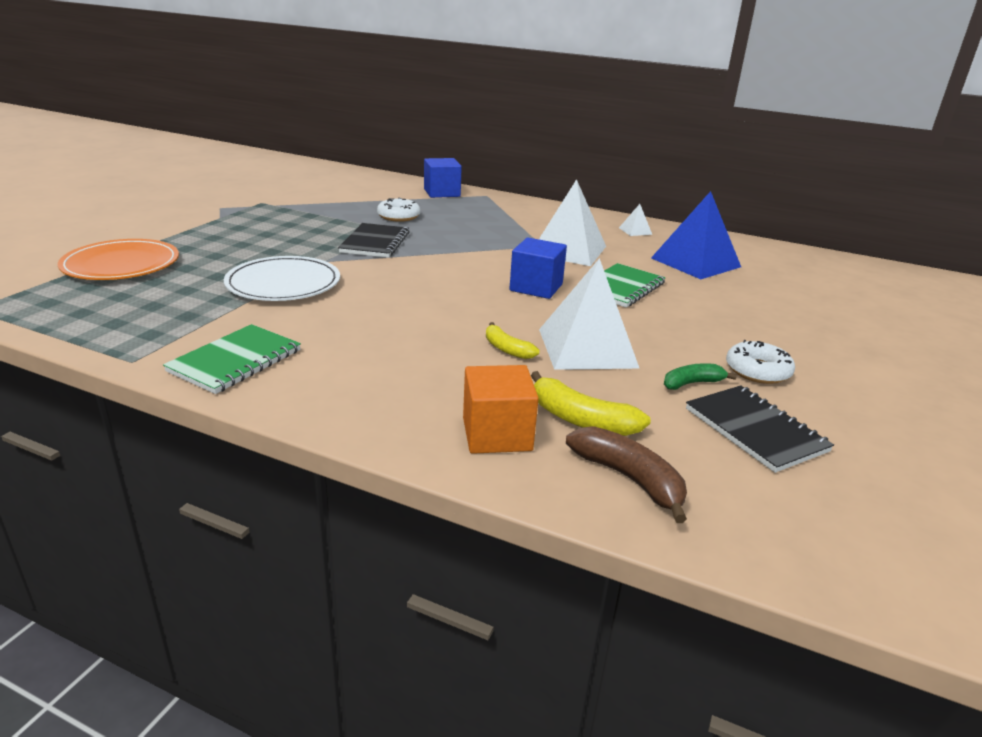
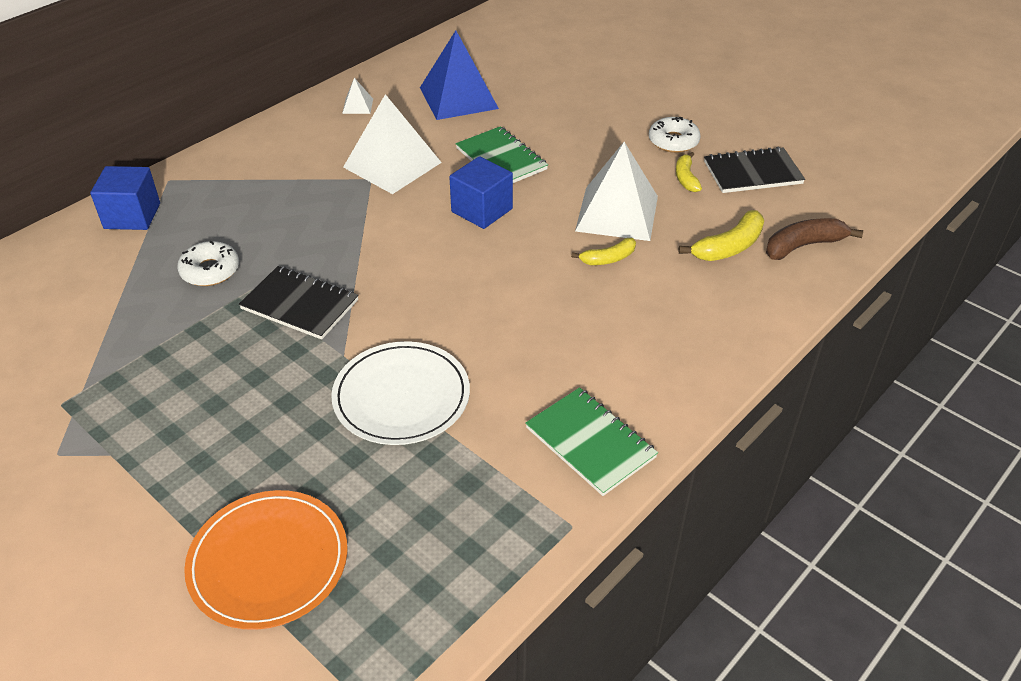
camera: 70 degrees left, 15 degrees up
(497, 434) = (743, 294): orange cube -> none
(692, 383) = (686, 178): green banana -> yellow banana

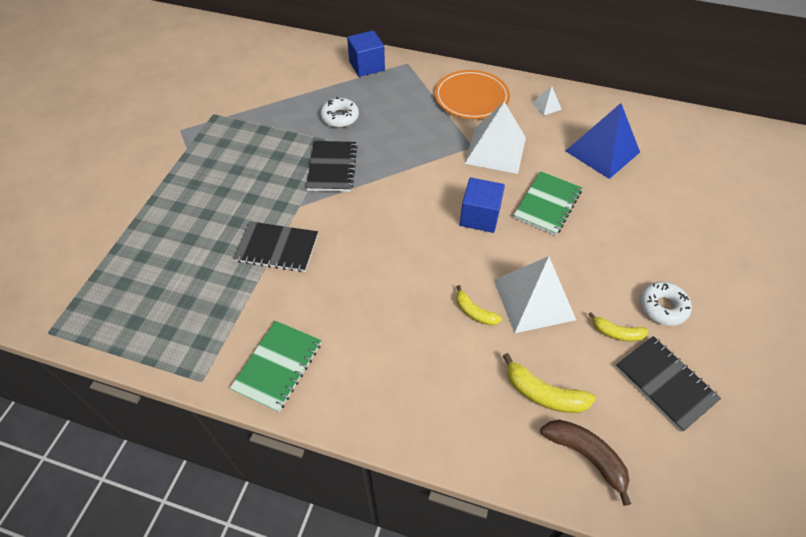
camera: 65 degrees right, 10 degrees up
(268, 561) = (135, 243): orange plate -> orange plate (471, 97)
(401, 396) = (277, 248): white plate -> black notebook
(686, 178) = (616, 333): yellow banana -> yellow banana turned 135 degrees counterclockwise

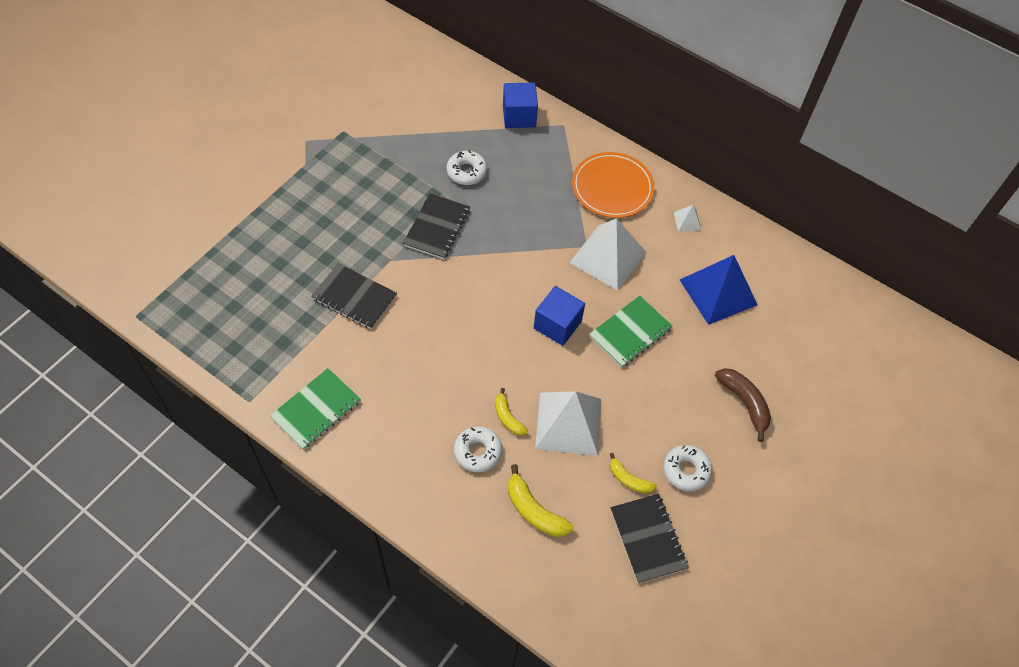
camera: 15 degrees right, 5 degrees up
(460, 354) = (477, 452): none -> white donut
(586, 456) = (544, 574): brown banana -> brown banana (744, 403)

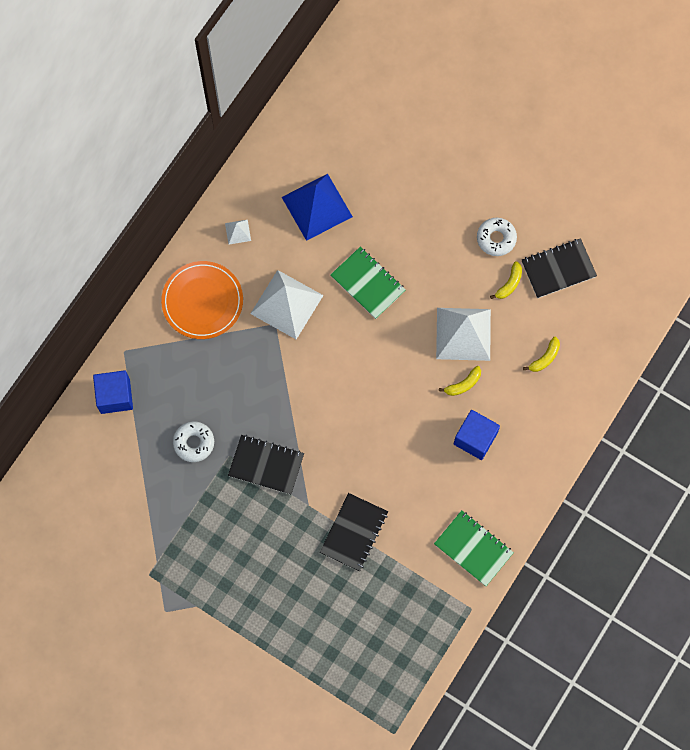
camera: 90 degrees left, 15 degrees up
(477, 452) = (498, 407): white donut -> none
(534, 510) = (545, 358): yellow banana -> yellow banana, size x0.65
(557, 325) = (366, 347): blue cube -> blue cube (475, 438)
(744, 403) = (429, 189): brown banana -> none

